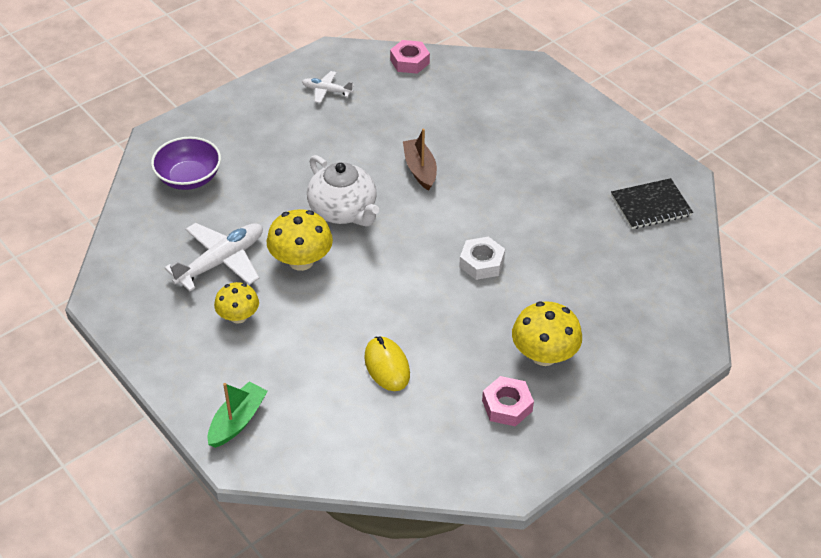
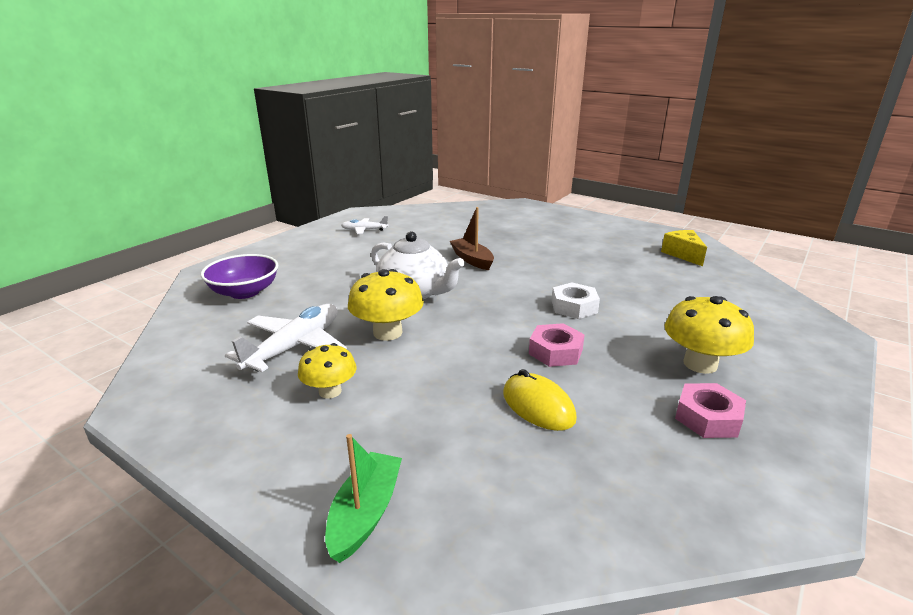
camera: 15 degrees left, 20 degrees down
(409, 61) = (426, 211): pink nut -> pink nut (555, 351)
(651, 206) = (683, 254): black notebook -> yellow cheese

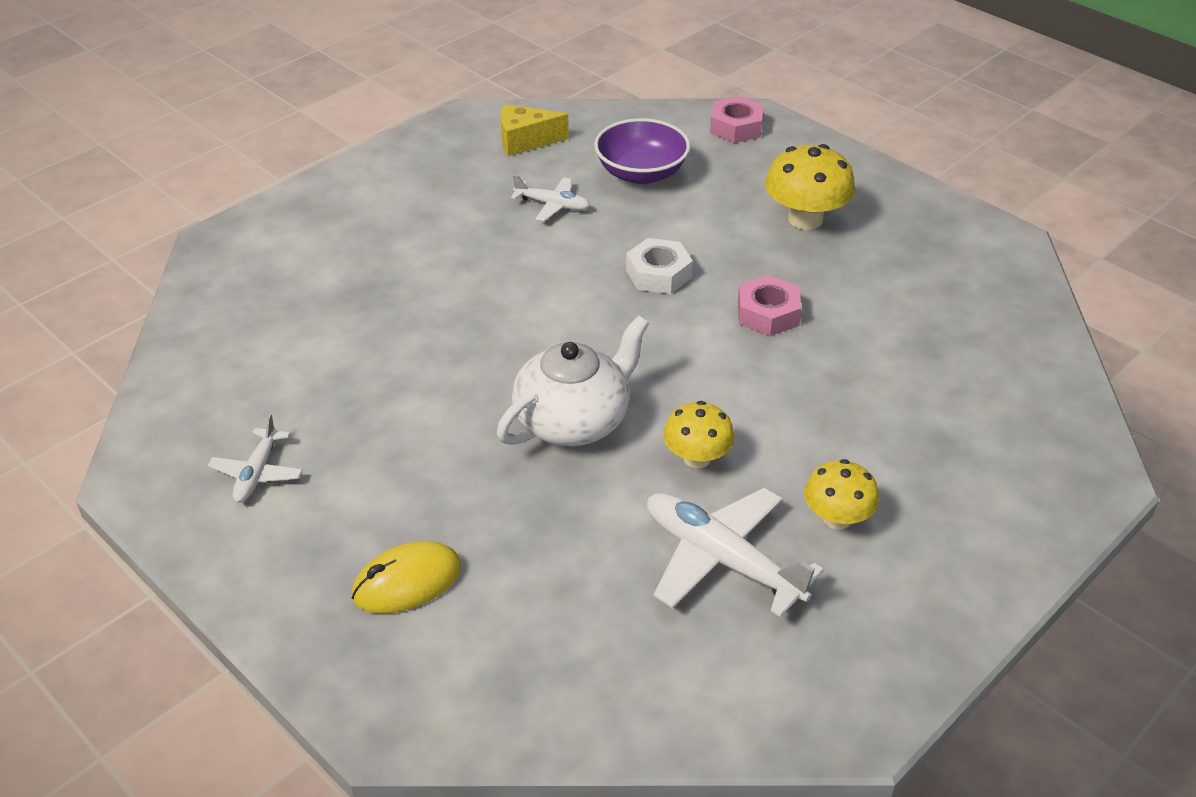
camera: 80 degrees left, 15 degrees up
(244, 292) = (512, 644): purple bowl -> purple bowl (641, 173)
(365, 513) = (1035, 489): green boat -> none
(387, 332) = (697, 458): yellow mushroom -> yellow mushroom, size x0.65
(472, 260) = (469, 343): brown boat -> none
(538, 406) = (874, 348): yellow mouse -> yellow mouse (407, 582)
(621, 268) = (553, 205): none -> white plane
(707, 418) = (896, 245): pink nut -> pink nut (736, 127)

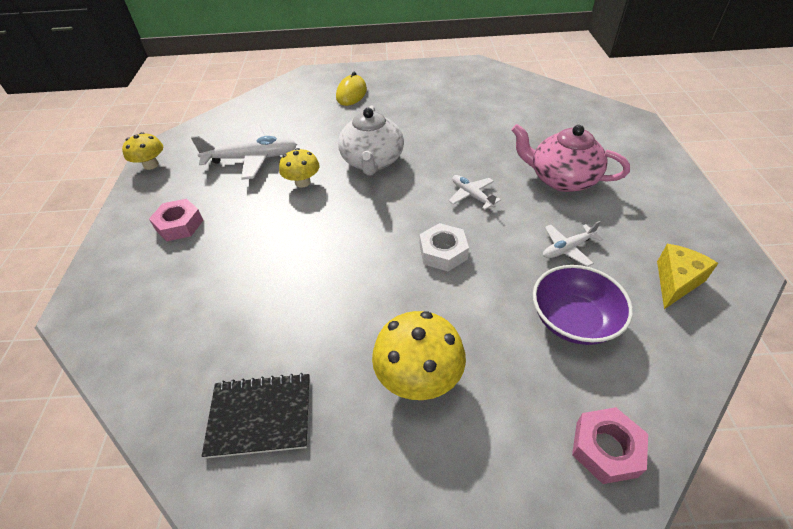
camera: 135 degrees right, 5 degrees up
(257, 473) = (445, 84): white plane -> white plane (471, 195)
(431, 249) = (561, 179): none -> pink teapot
(767, 313) = (353, 274): pink nut -> pink nut (179, 225)
(837, 518) = (216, 200): yellow mushroom -> yellow mushroom (151, 165)
(954, 273) = (260, 416): none -> black notebook

